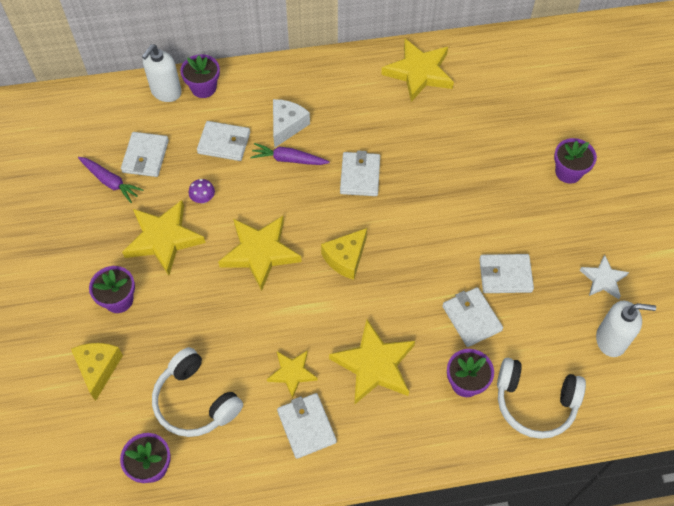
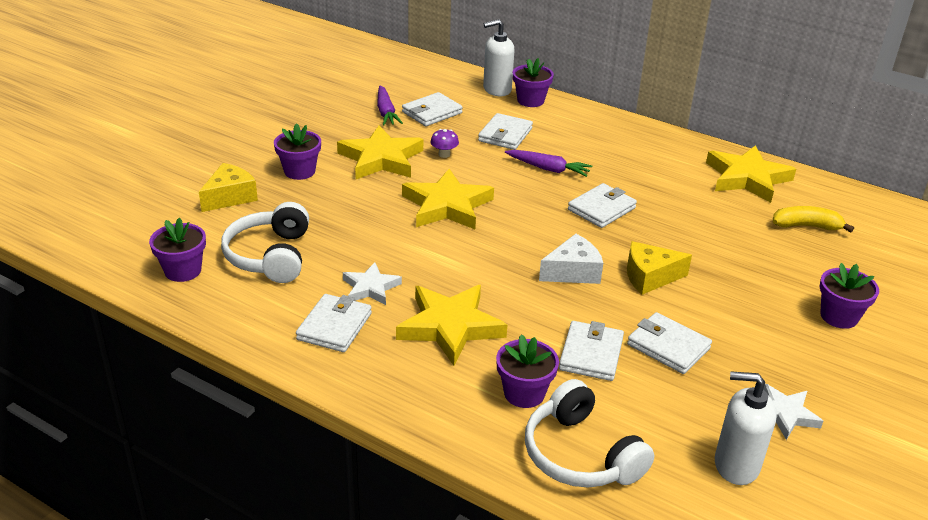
camera: 40 degrees right, 25 degrees down
(224, 143) = (505, 135): white wallet -> white wallet turned 60 degrees clockwise
(287, 126) = (573, 151): white cheese -> white cheese (573, 272)
(288, 159) = (548, 169): purple carrot -> purple carrot turned 150 degrees clockwise
(292, 373) = (371, 287): yellow star -> white star
(345, 258) = (518, 248): yellow cheese -> yellow cheese (649, 277)
(490, 97) = (806, 226): none -> yellow banana
(611, 340) = (736, 465): white soap dispenser -> white soap dispenser turned 150 degrees clockwise

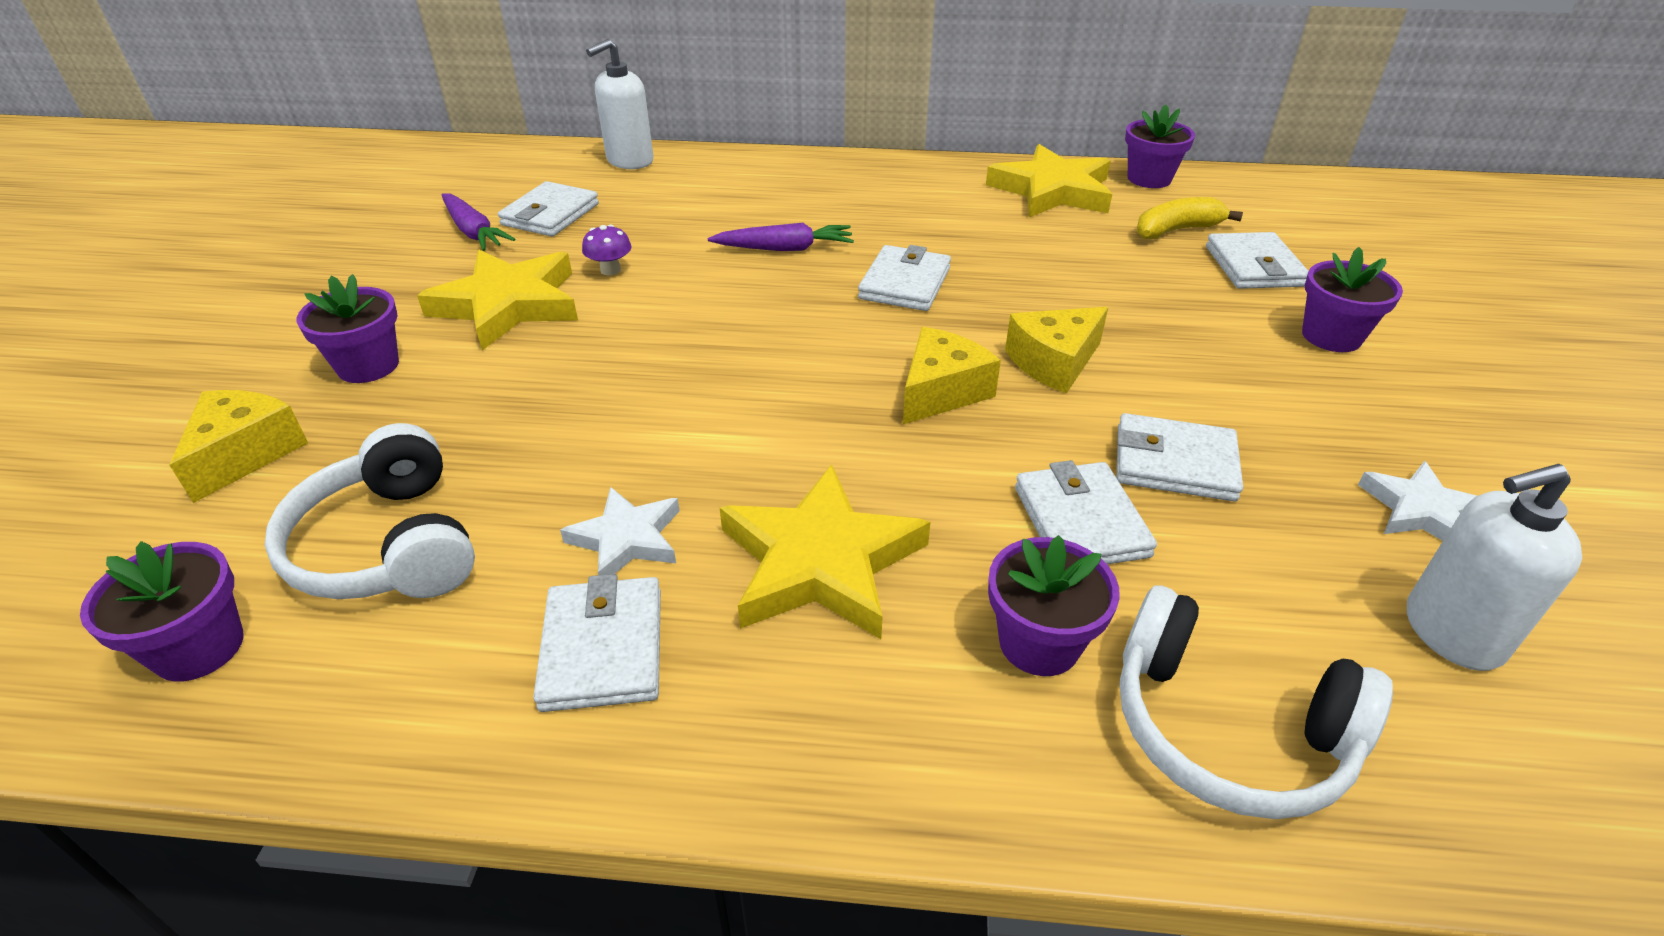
camera: 25 degrees left, 5 degrees up
(447, 206) = (668, 348): yellow star -> none
(505, 135) = (686, 218): white wallet -> white wallet (1254, 266)
(530, 100) = (689, 164): purple flower pot -> purple flower pot (1149, 179)
(573, 272) = (942, 391): white cheese -> yellow cheese

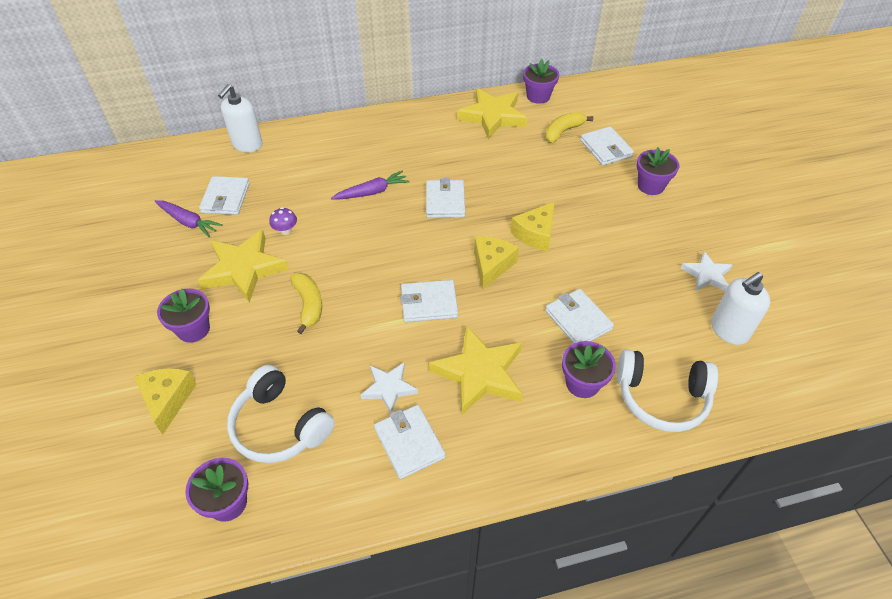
camera: 20 degrees left, 10 degrees up
(574, 375) = (308, 305): none -> yellow banana
(1174, 463) = (606, 278): white wallet -> white wallet (429, 303)

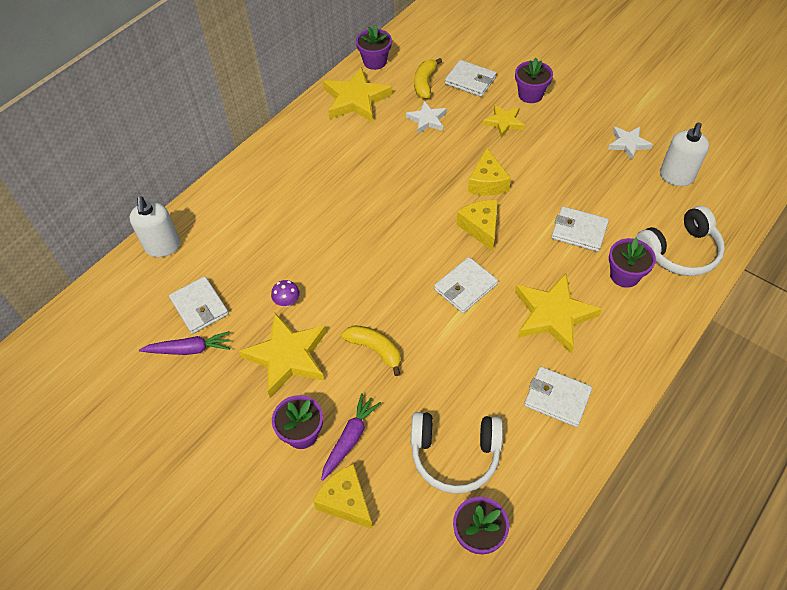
camera: 35 degrees left, 5 degrees up
(372, 192) = (325, 224): purple carrot -> purple carrot (350, 439)
(389, 388) = (503, 370): white star -> white star (427, 120)
(445, 201) = (393, 196): white wallet -> none
(602, 195) = (504, 122): none -> yellow star

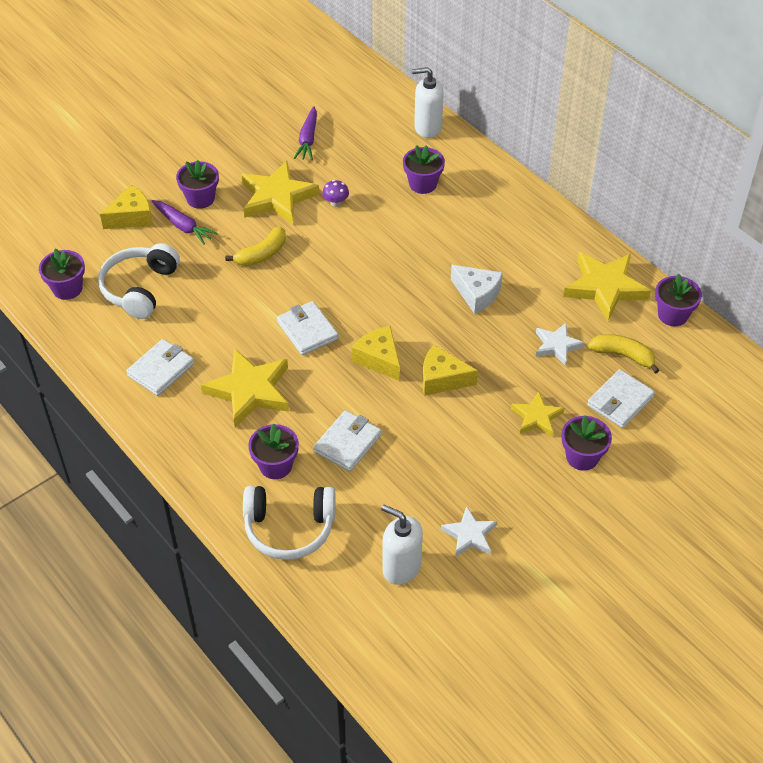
camera: 100 degrees right, 5 degrees down
(199, 307) = (350, 147): white wallet -> none
(249, 236) = (423, 184): none -> purple flower pot
(385, 175) = (477, 294): none -> white cheese
(480, 227) = (379, 359): yellow cheese -> yellow cheese turned 120 degrees counterclockwise
(679, 251) = (289, 528): white headphones -> white headphones turned 75 degrees counterclockwise

